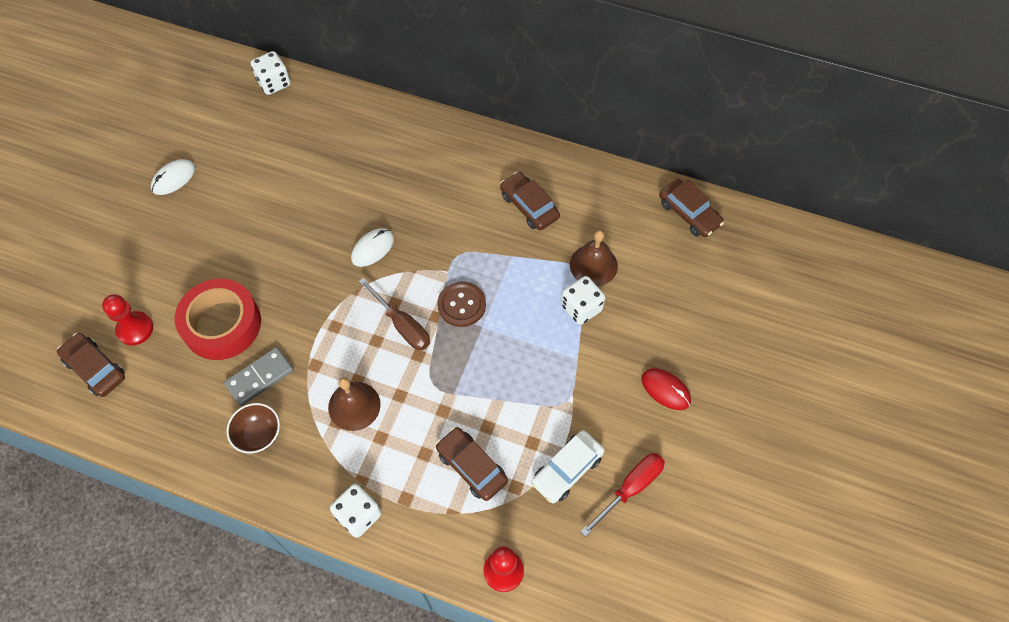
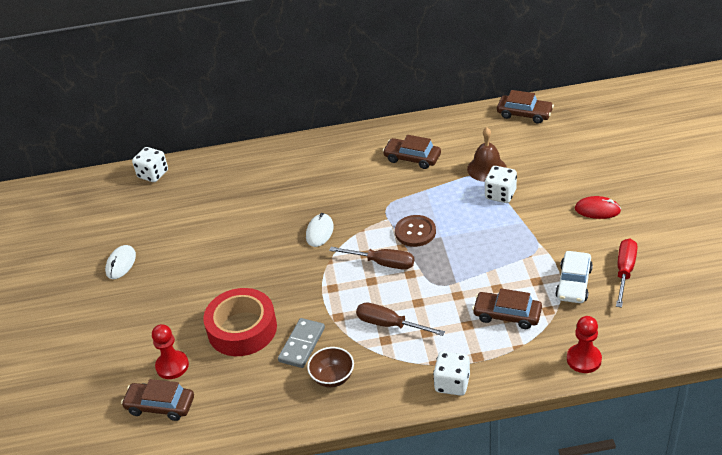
camera: 25 degrees left, 20 degrees down
(354, 406) = (389, 325): brown bell -> brown screwdriver

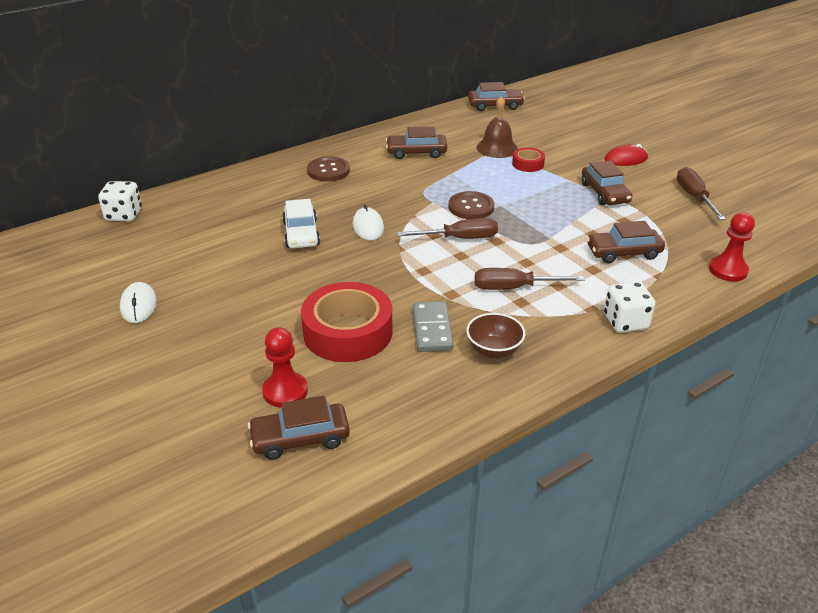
camera: 30 degrees left, 5 degrees down
(326, 163) = (328, 171): none -> brown button
(500, 194) = (528, 164): white dice -> red tape
(544, 245) = (604, 193): none -> brown car
(573, 283) = (659, 215): white car -> white car (301, 233)
(624, 271) = (694, 197): red screwdriver -> brown screwdriver

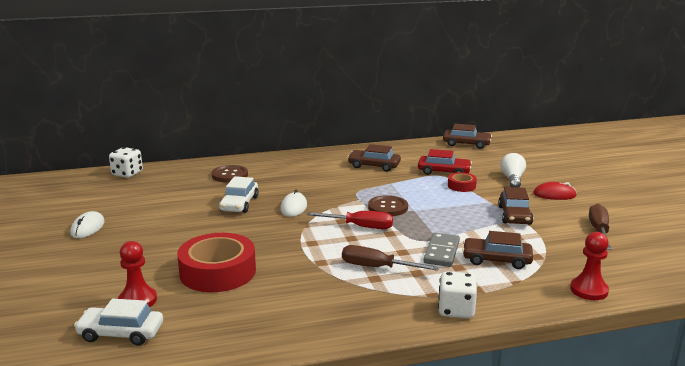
camera: 20 degrees right, 15 degrees down
(300, 438) = (121, 333): brown car -> white car
(328, 171) = (295, 168): brown button -> brown button (230, 175)
(432, 329) = (284, 283): grey domino -> grey domino (442, 252)
(460, 238) = (360, 227): brown screwdriver -> red screwdriver
(494, 350) = (322, 307): brown bowl -> none
(497, 148) = (444, 172): brown bell -> red car
(573, 146) = (512, 179): none -> white light bulb

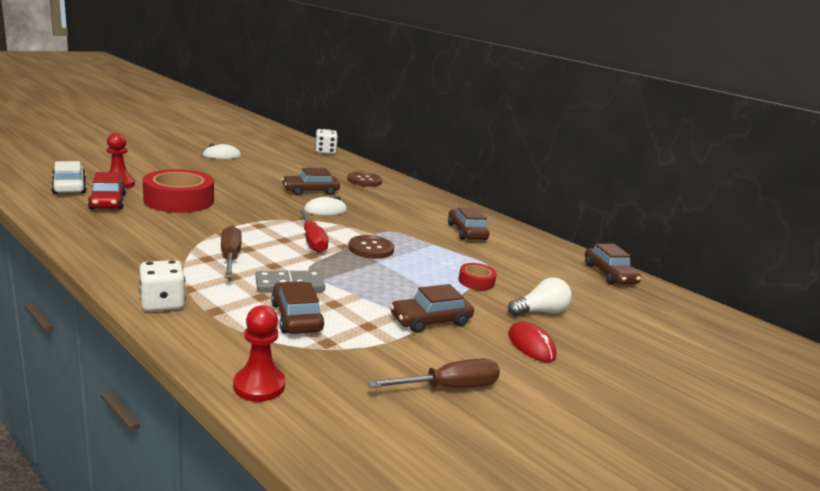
camera: 55 degrees right, 0 degrees up
(239, 204) = (310, 191): white car -> brown car
(444, 172) = (503, 268): red car -> red car (108, 201)

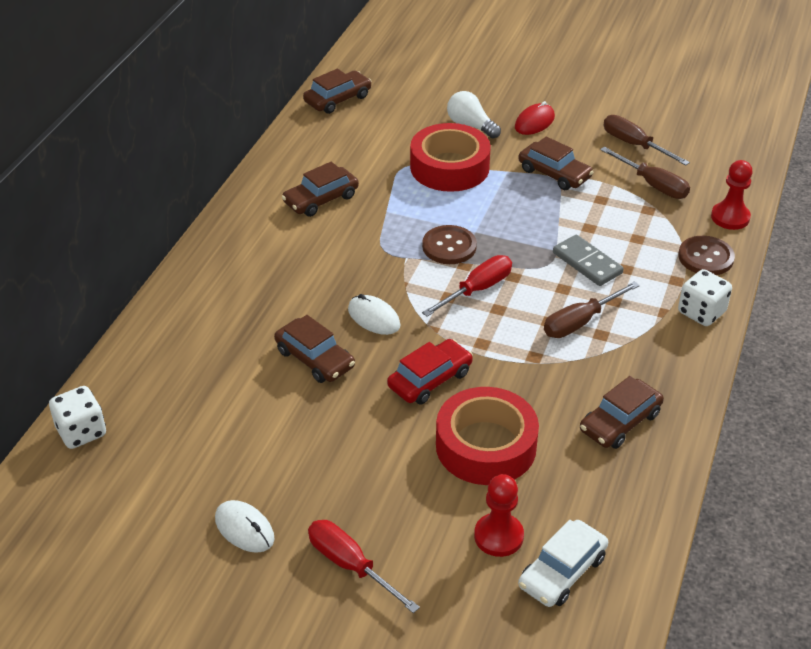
camera: 110 degrees left, 20 degrees up
(108, 201) = (563, 498): red car -> red car (430, 379)
(165, 161) = (350, 565): none -> red screwdriver
(296, 317) = (633, 237): brown car -> brown car (620, 422)
(364, 180) = (208, 332): brown button -> brown button (705, 257)
(364, 364) = (653, 185): none -> brown screwdriver
(476, 281) = (449, 167): red tape -> red tape, size x2.09

